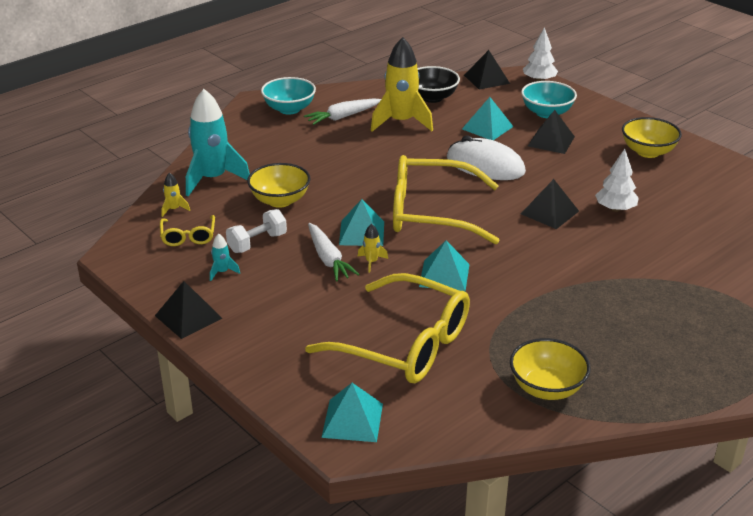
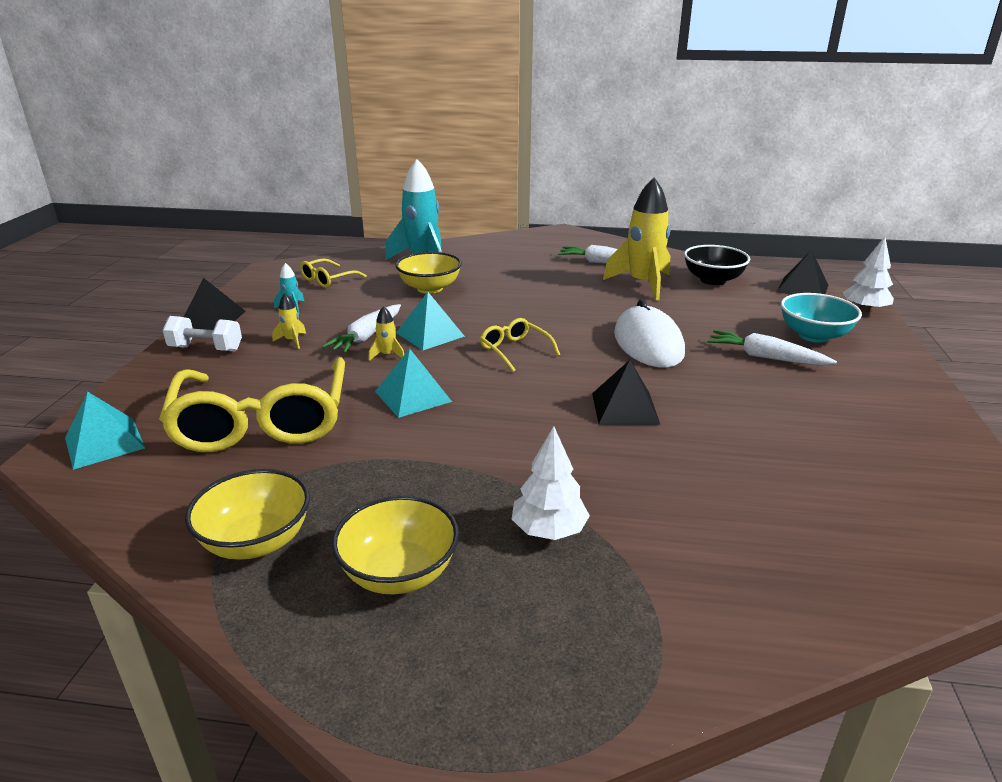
camera: 50 degrees right, 5 degrees down
(174, 209) = (359, 263): yellow rocket -> yellow rocket (292, 341)
(257, 243) = (353, 303): white dumbbell -> white dumbbell (206, 349)
(289, 109) = (572, 244): turquoise bowl -> none
(432, 213) = (515, 351): yellow glasses -> yellow glasses, size x0.45
(487, 127) = (718, 320): turquoise pyramid -> none
(551, 141) = (765, 357): black pyramid -> white carrot
(615, 209) = (708, 446): white tree -> white tree (549, 531)
(648, 152) = (877, 421): yellow bowl -> yellow bowl (399, 573)

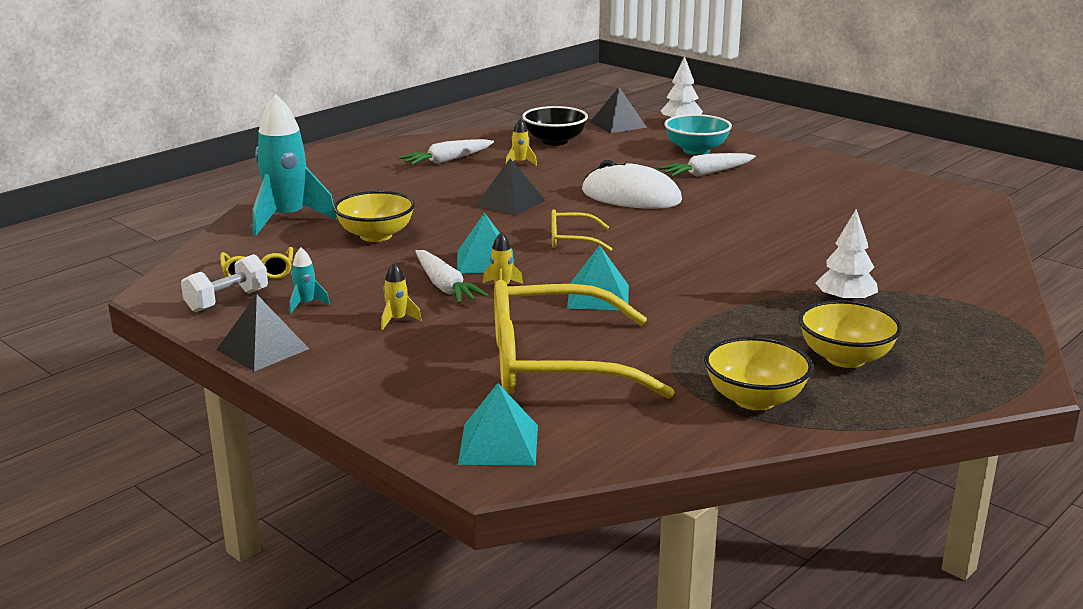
camera: 55 degrees left, 5 degrees down
(206, 349) = (345, 365): white dumbbell -> white dumbbell (227, 301)
(263, 420) = (556, 364): yellow glasses -> yellow glasses turned 150 degrees clockwise
(625, 408) = (720, 235): black pyramid -> black pyramid (510, 202)
(642, 284) = (520, 163): yellow rocket -> yellow rocket, size x0.41

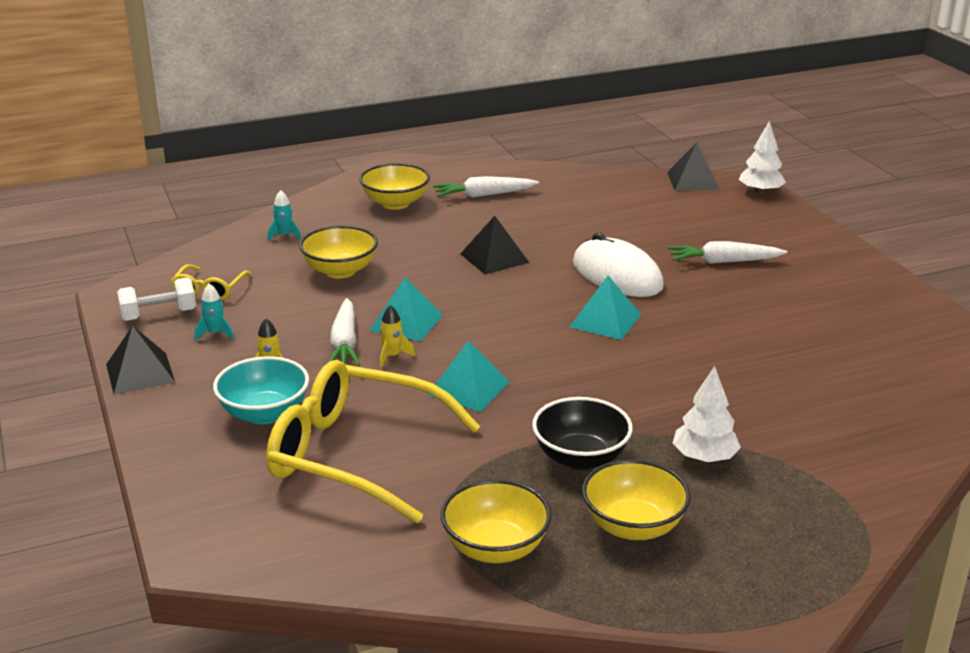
camera: 25 degrees right, 5 degrees up
(287, 219) = (284, 236): turquoise rocket -> turquoise rocket, size x0.41
(370, 178) = (395, 203): none -> yellow bowl
(498, 444) = (228, 527): turquoise pyramid -> turquoise pyramid (605, 320)
(520, 163) = (549, 211): yellow rocket -> none
(555, 141) = (608, 191): black bowl -> black bowl (580, 458)
(572, 240) = (508, 316): yellow glasses -> none
(696, 150) = (742, 229): turquoise bowl -> turquoise bowl (264, 413)

